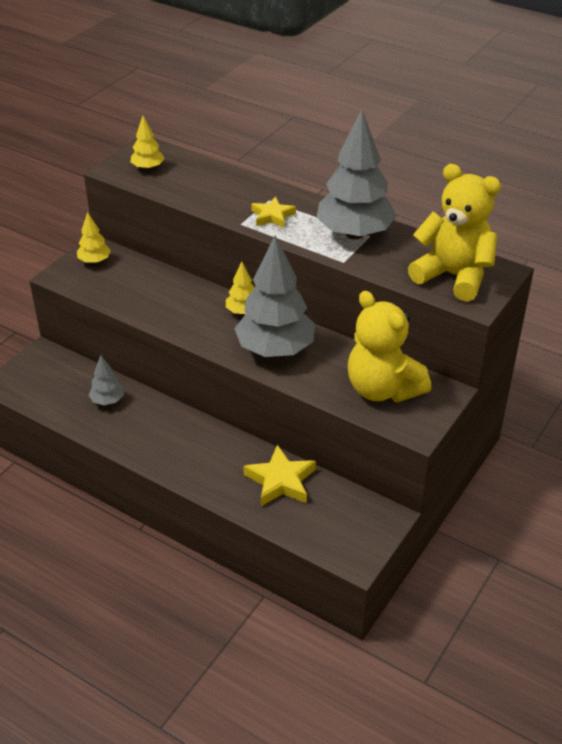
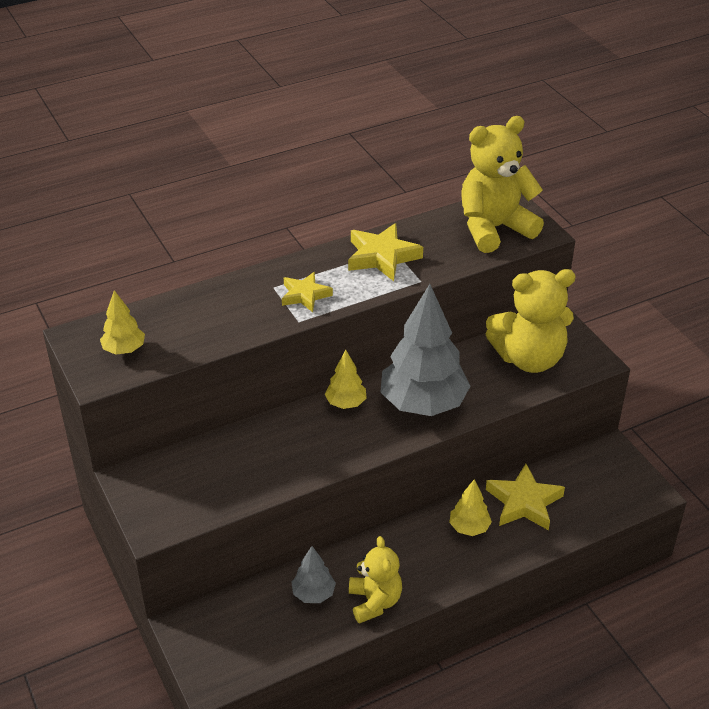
camera: 60 degrees left, 0 degrees up
(94, 261) = (154, 487): yellow tree -> yellow tree (469, 528)
(120, 434) = (374, 602): none -> yellow teddy bear
(354, 234) = (382, 256): grey tree -> yellow star

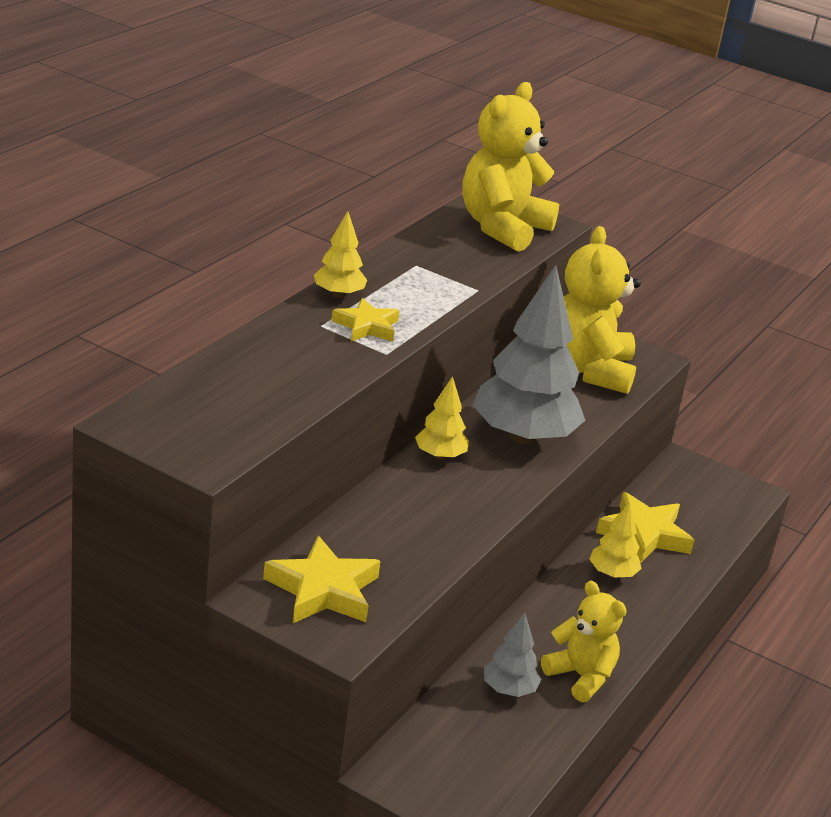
camera: 35 degrees left, 10 degrees down
(124, 350) = (208, 424): yellow tree -> yellow tree (338, 294)
(382, 256) = (412, 274): yellow star -> yellow star (323, 590)
(529, 358) = (588, 370): yellow teddy bear -> yellow teddy bear turned 135 degrees clockwise

